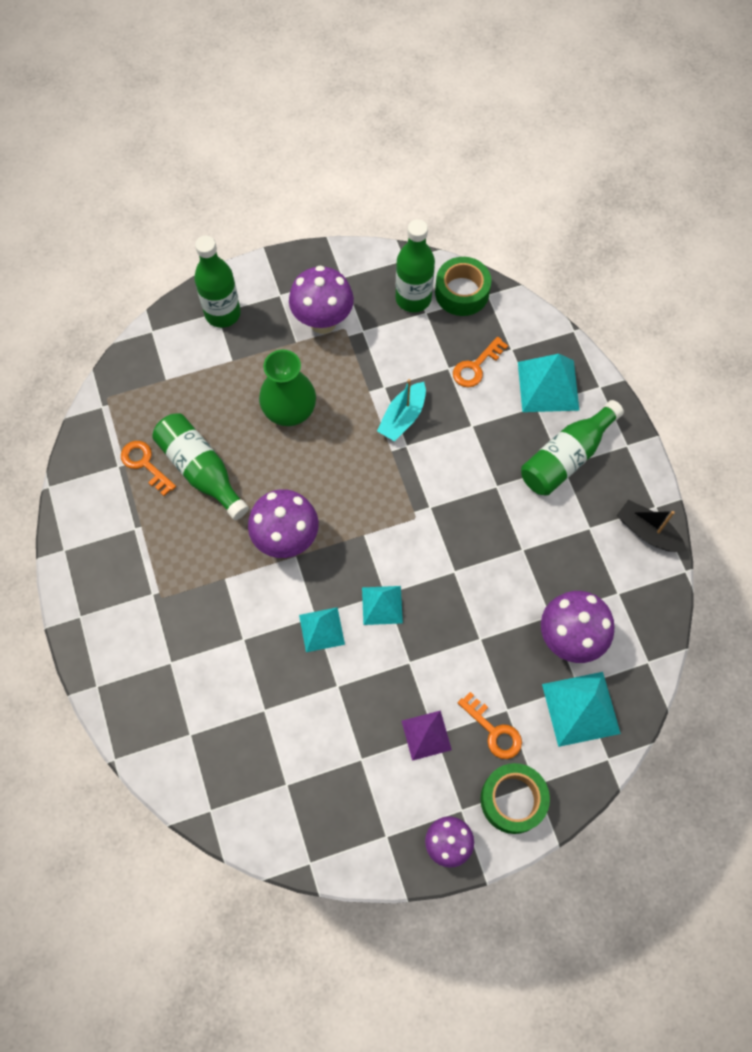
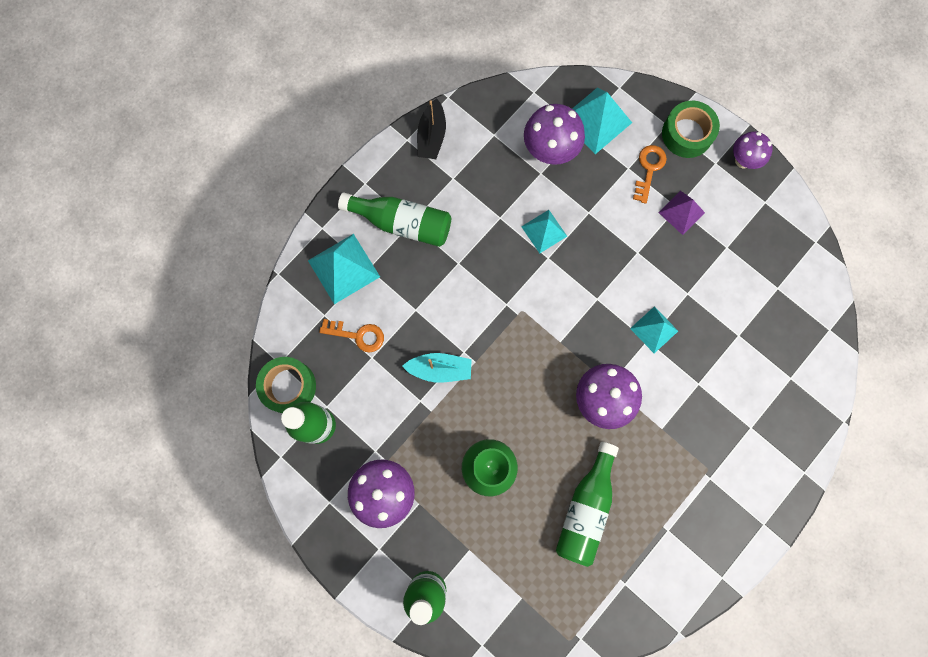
camera: 120 degrees left, 10 degrees up
(145, 464) = (609, 561): orange key -> none
(382, 605) = (607, 296): turquoise pyramid -> turquoise pyramid (544, 231)

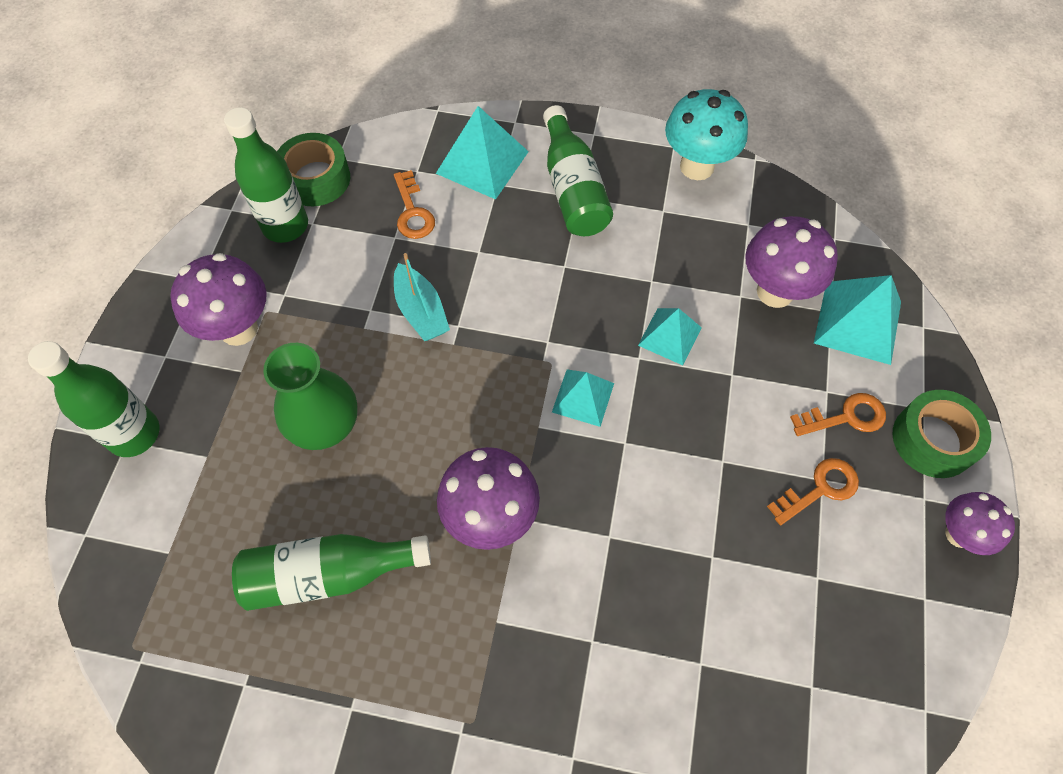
camera: 60 degrees right, 15 degrees down
(432, 136) = (696, 166): black boat -> turquoise mushroom
(654, 329) = (631, 537): turquoise pyramid -> turquoise pyramid (583, 397)
(681, 212) = (819, 489): purple pyramid -> orange key

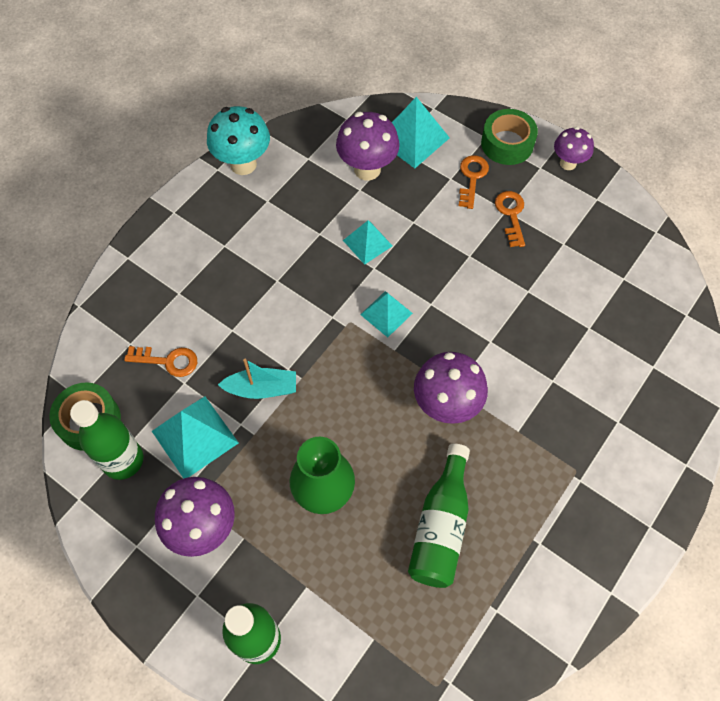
camera: 65 degrees left, 0 degrees up
(482, 162) = (152, 295): turquoise pyramid -> turquoise pyramid (195, 437)
(573, 189) = (214, 246): green bottle -> none

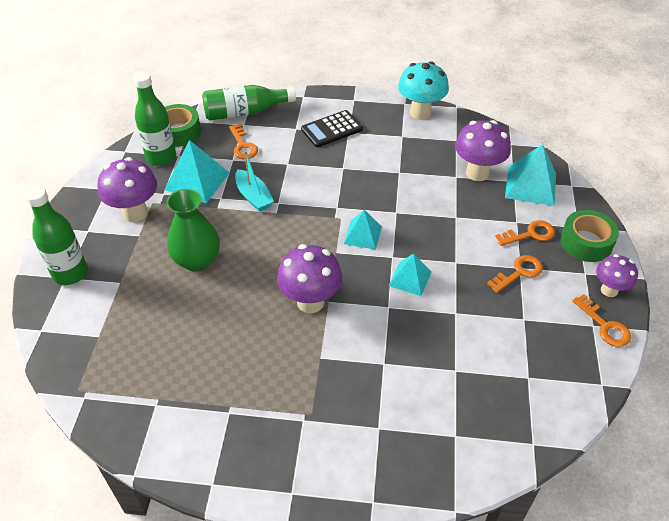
camera: 60 degrees right, 15 degrees down
(207, 259) = (332, 129): none -> black calculator
(367, 243) = (414, 200): turquoise pyramid -> turquoise pyramid (410, 278)
(441, 526) = (207, 340): green bottle -> green bottle (245, 112)
(602, 191) = (605, 325): none -> orange key

